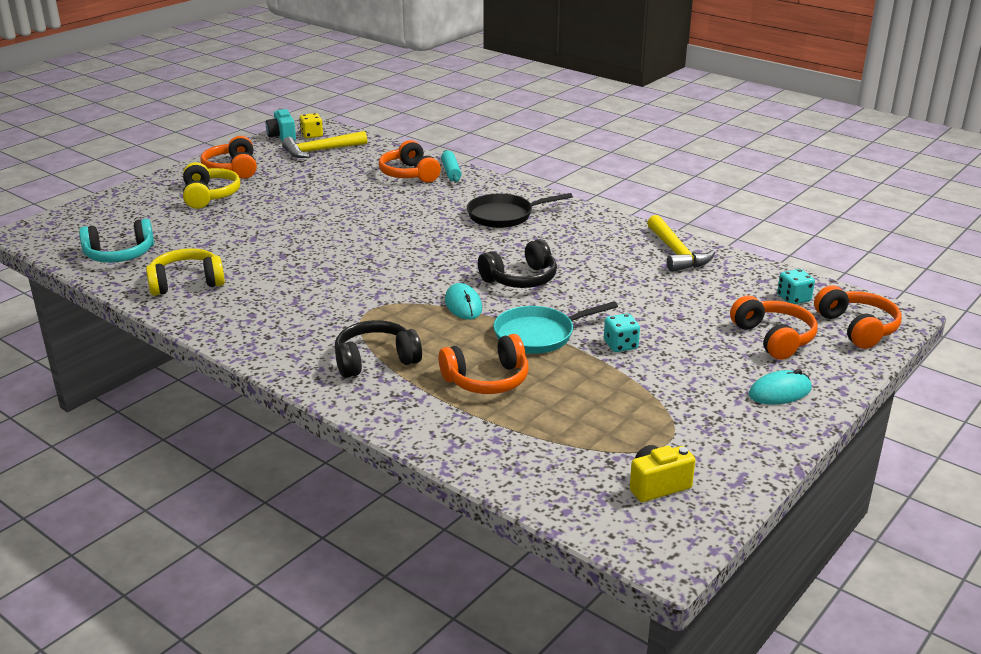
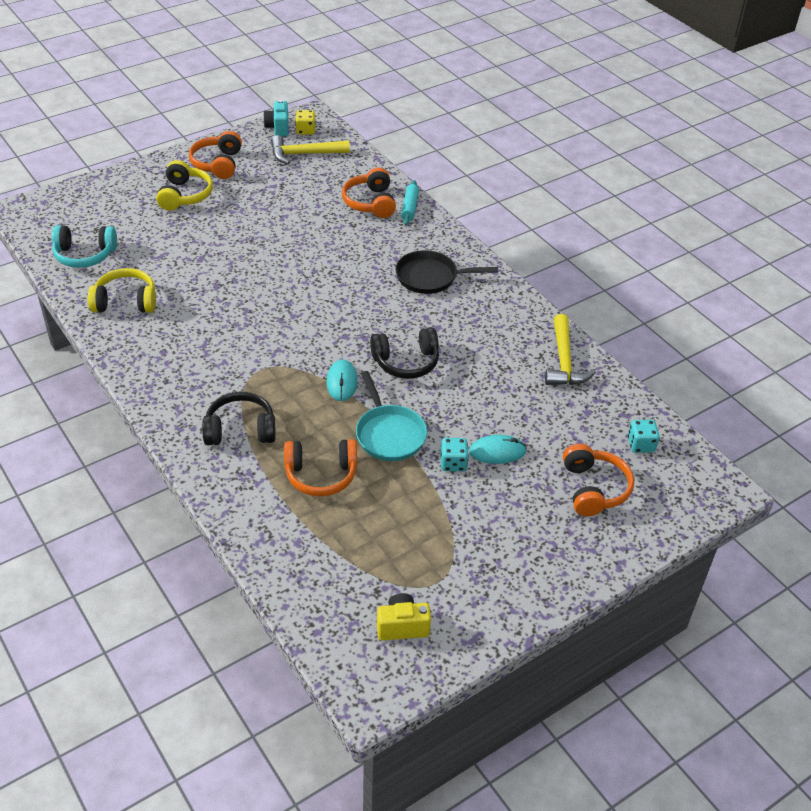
camera: 15 degrees right, 15 degrees up
(539, 335) = (389, 434): turquoise pan -> turquoise pan turned 105 degrees counterclockwise
(779, 392) = (562, 552): turquoise mouse -> turquoise mouse (497, 452)
(857, 328) = (678, 495): orange headphones -> none

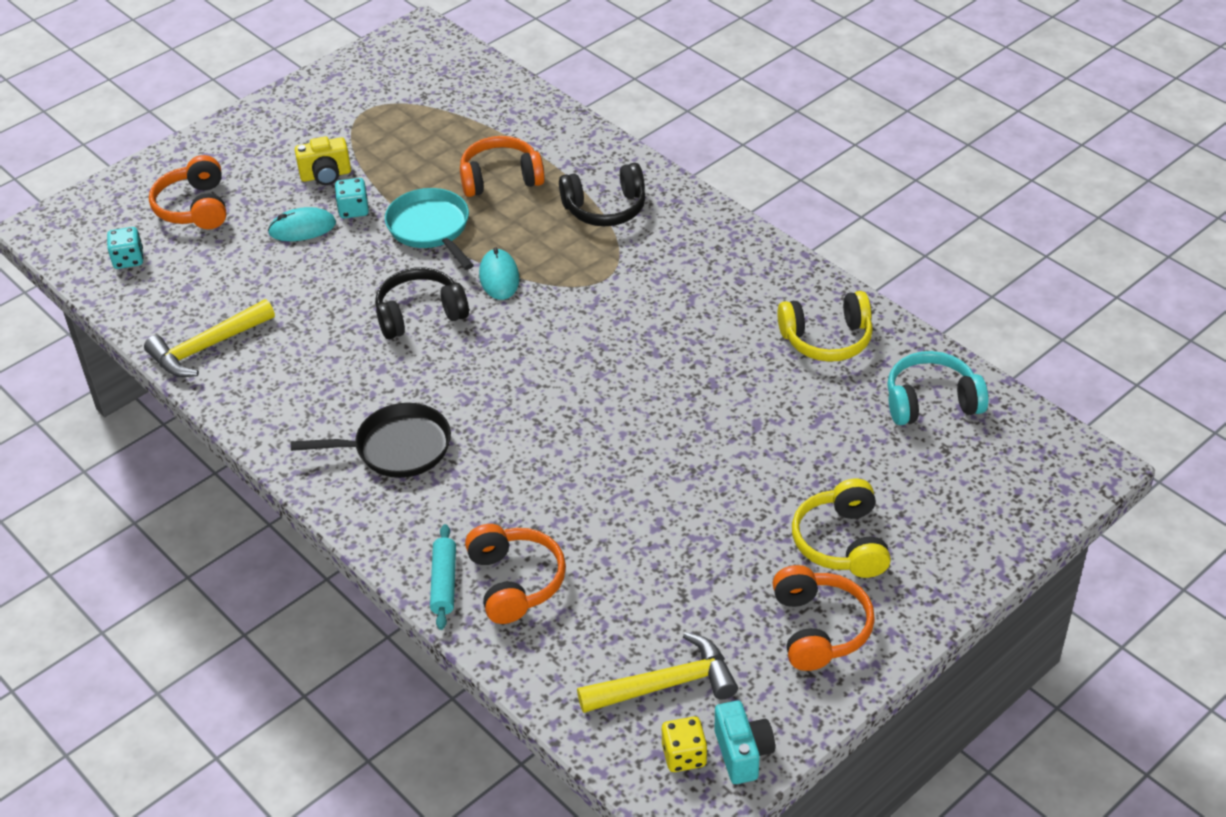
camera: 175 degrees right, 0 degrees up
(402, 626) = (396, 76): yellow camera -> yellow camera (326, 175)
(564, 361) = (207, 347): yellow hammer -> yellow hammer turned 120 degrees counterclockwise

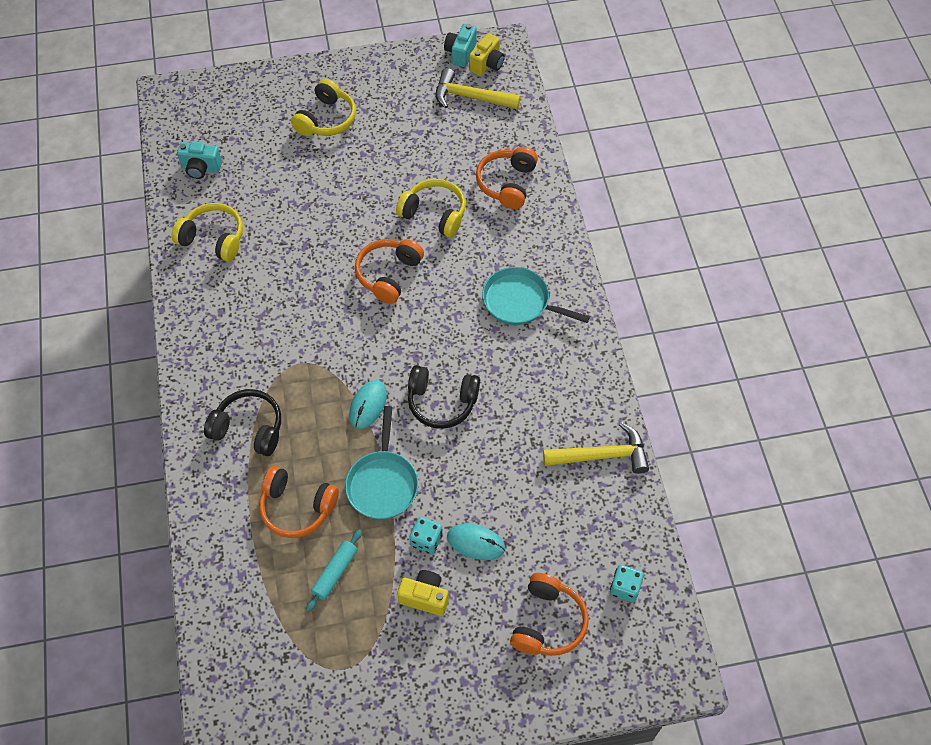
camera: 150 degrees left, 15 degrees up
(396, 448) = (520, 302): black pan -> turquoise pan
(444, 583) = (544, 202): turquoise rolling pin -> turquoise rolling pin (335, 572)
(584, 494) = (434, 214): none -> yellow headphones
(684, 755) = (487, 64): yellow dice -> yellow camera
(819, 628) = (377, 86): orange headphones -> orange headphones (389, 275)
(931, 402) = (201, 168): turquoise headphones -> turquoise camera

